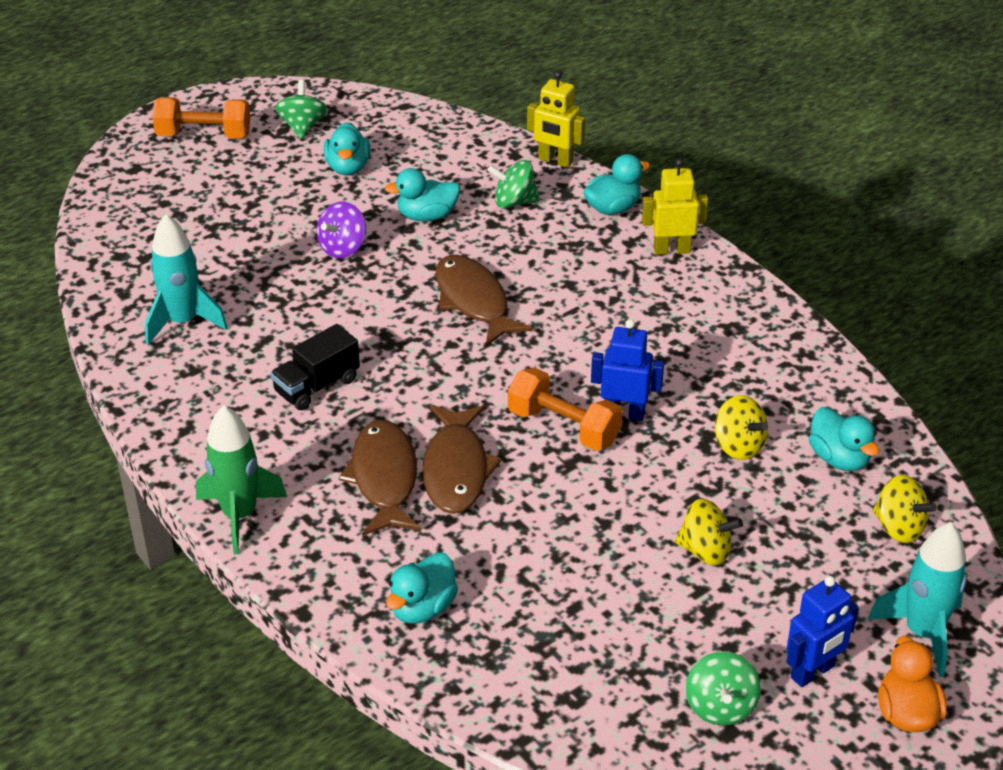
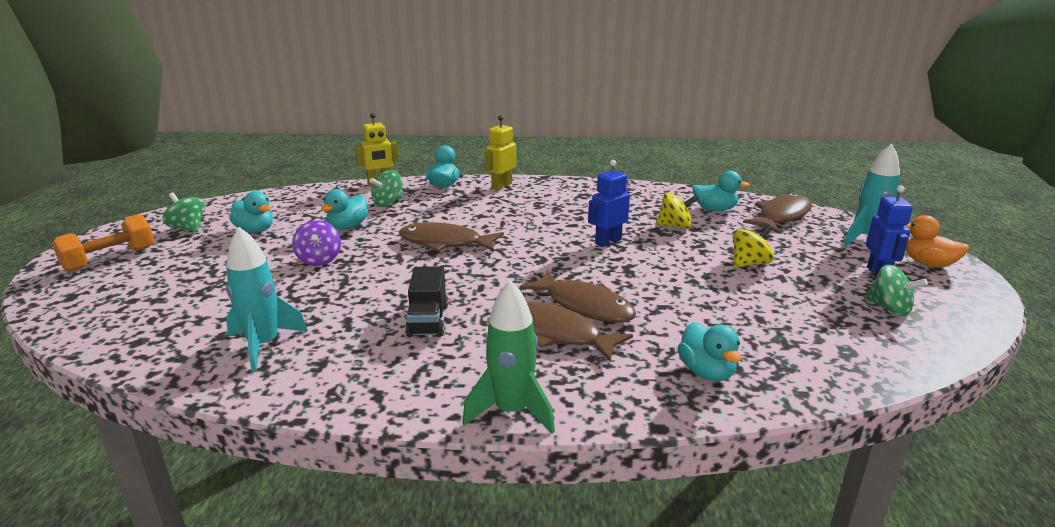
camera: 50 degrees left, 15 degrees down
(563, 427) = (594, 260): orange dumbbell -> none
(899, 527) = (782, 216): yellow spinning top -> brown fish

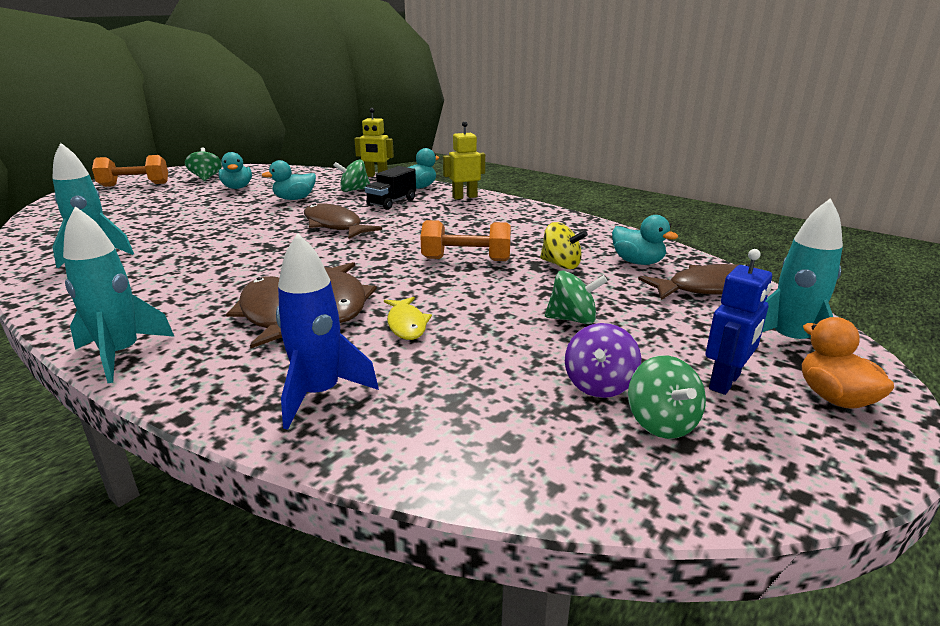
camera: 35 degrees right, 0 degrees up
(319, 260) = (233, 214): purple spinning top -> purple spinning top (599, 385)
(428, 321) = (209, 273): black truck -> black truck (392, 202)
(512, 411) = (121, 354): green rocket -> turquoise rocket
(608, 241) = (466, 259): blue robot -> orange dumbbell
(664, 304) = (406, 324): none -> yellow fish
(706, 372) = (319, 394): turquoise duck -> blue rocket
(749, 263) = (573, 319): yellow spinning top -> green spinning top

